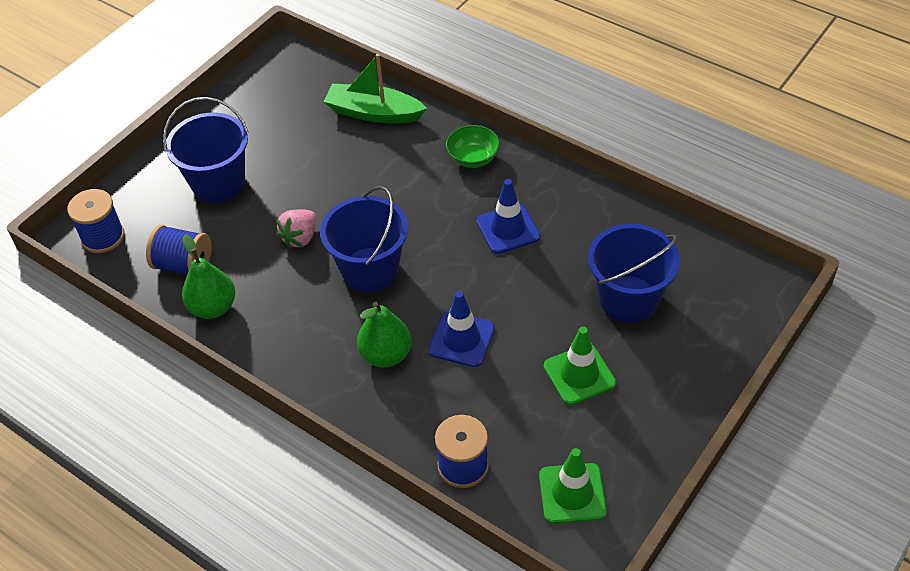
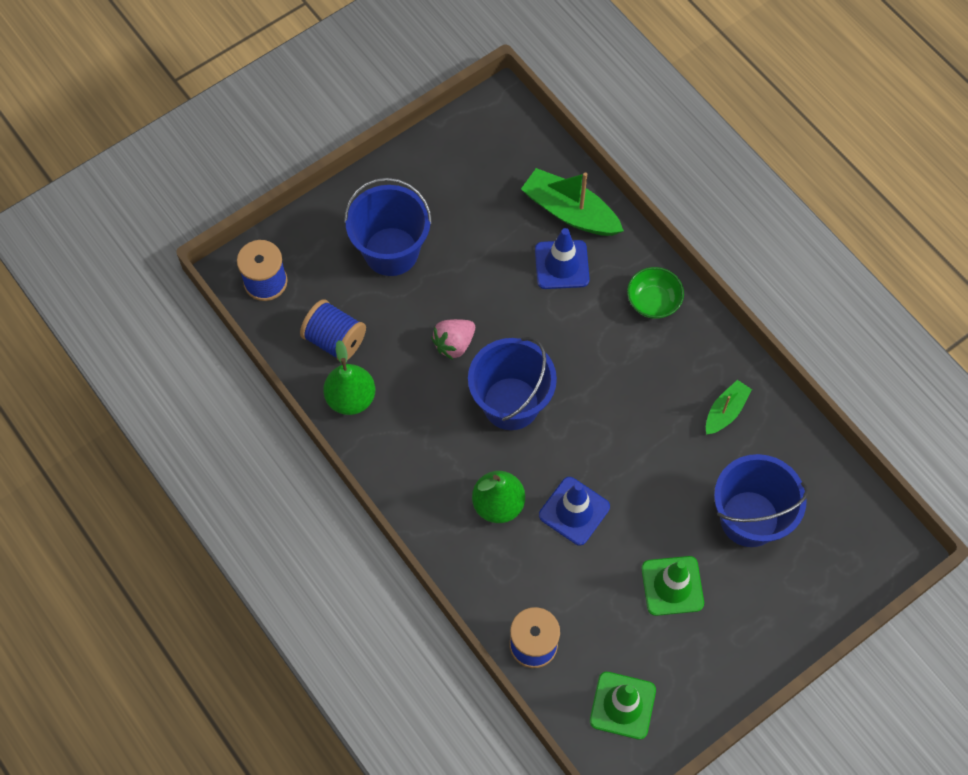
camera: 15 degrees right, 15 degrees up
(508, 229) = (660, 399): blue traffic cone -> blue traffic cone (561, 265)
(571, 222) = (725, 411): none -> green boat

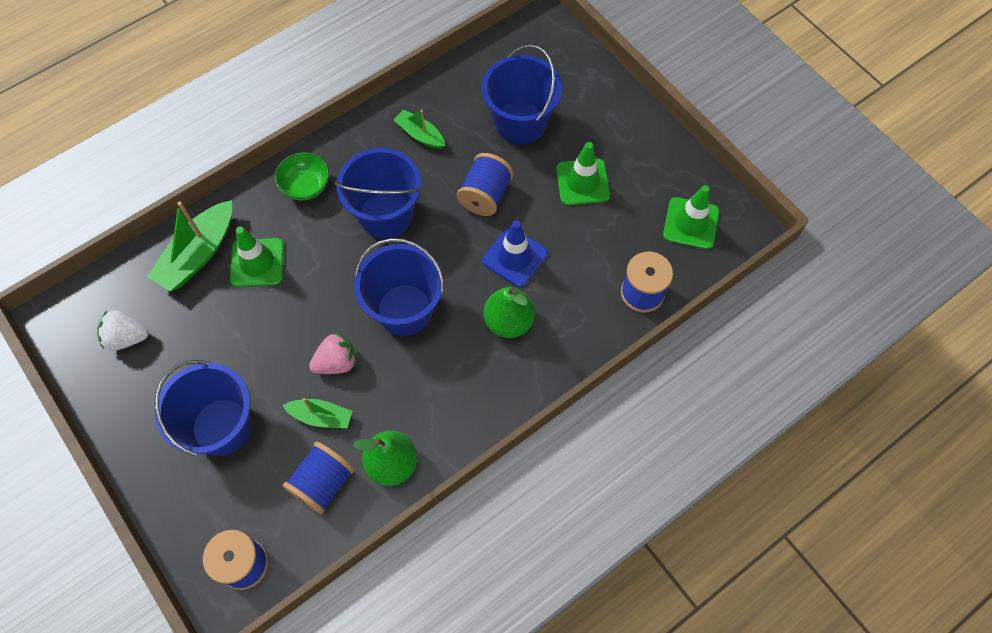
camera: 90 degrees left, 0 degrees up
(399, 334) = (321, 416): none -> green boat
(454, 344) = (336, 362): pink strawberry -> pink strawberry turned 75 degrees counterclockwise
(480, 163) = (127, 338): none -> white strawberry
(561, 265) = (257, 262): blue traffic cone -> green traffic cone
(621, 381) = (386, 215): none -> blue bucket
(650, 480) = (485, 195): none -> blue spool

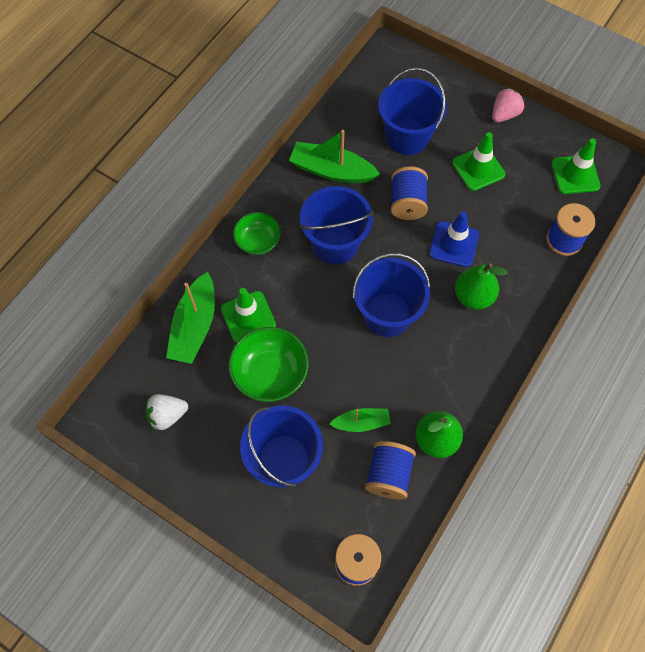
camera: 20 degrees left, 0 degrees up
(251, 330) = (270, 374): none -> green bowl
(336, 362) = (353, 375): pink strawberry -> pink strawberry (504, 114)
(420, 134) = (331, 171): green boat -> green boat, size x1.72

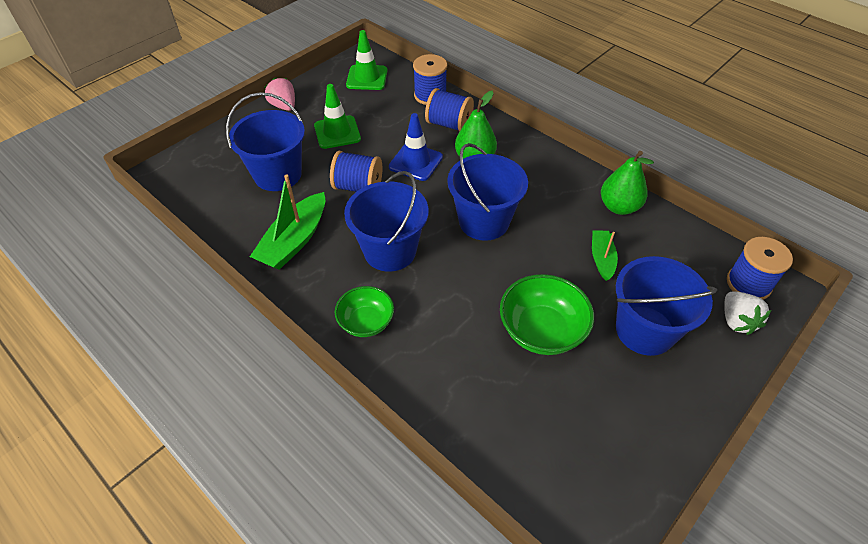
camera: 80 degrees left, 15 degrees down
(167, 415) = (591, 449): white strawberry -> white strawberry (736, 321)
(195, 326) = (470, 404): green boat -> none
(248, 317) = (466, 344): green traffic cone -> none
(388, 475) = (656, 246): blue spool -> blue spool (449, 124)

